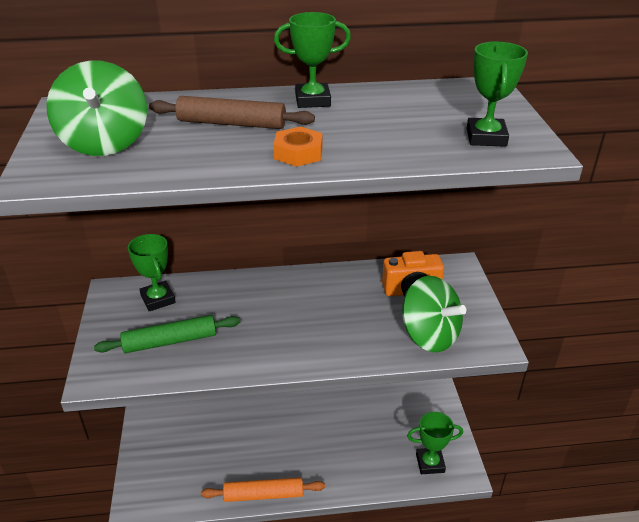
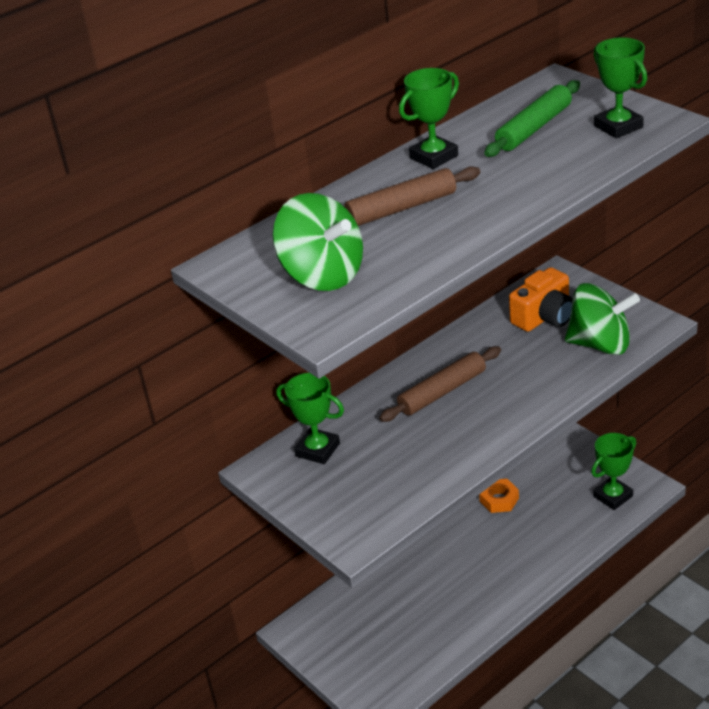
camera: 30 degrees left, 0 degrees up
(170, 341) = (382, 475): green rolling pin -> green rolling pin (534, 128)
(263, 495) = (492, 615): orange rolling pin -> none
(279, 306) = (442, 392): none -> brown rolling pin
(298, 153) = (499, 206): orange nut -> orange nut (499, 499)

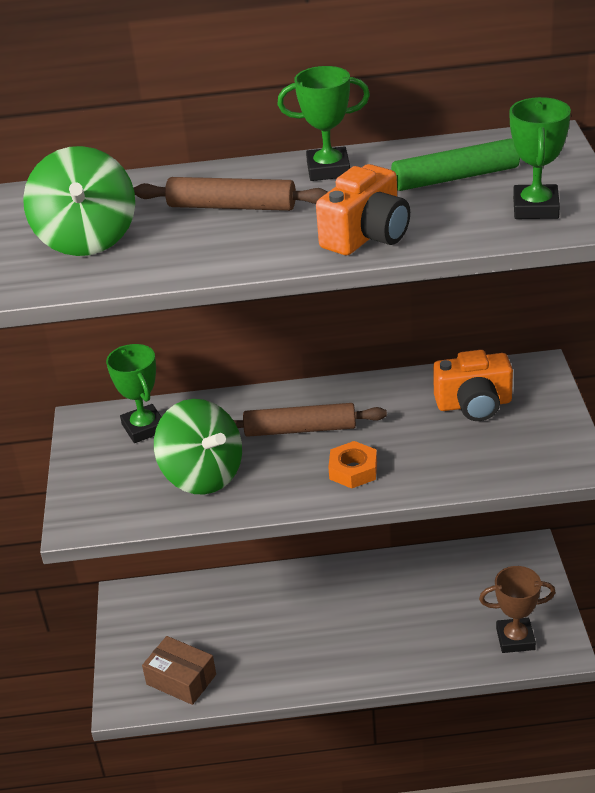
camera: 35 degrees right, 0 degrees up
(406, 661) = (181, 679): none -> brown box
(499, 499) = (407, 581): orange nut -> orange nut (353, 470)
(533, 187) = (367, 235): none -> orange camera
(600, 344) = (493, 457): green spinning top -> green spinning top (202, 475)
(613, 496) = (515, 639): green trophy -> brown trophy

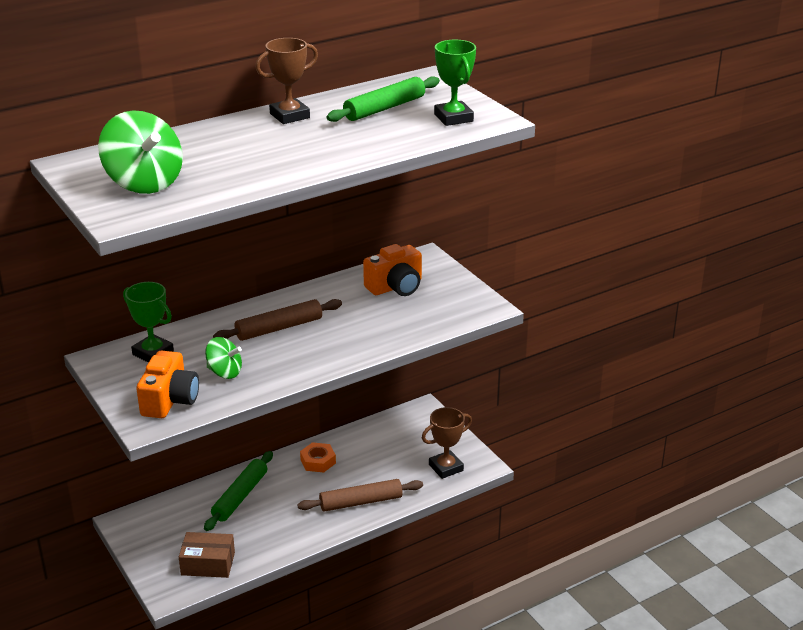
camera: 30 degrees left, 5 degrees down
(202, 475) = (224, 372): green spinning top -> green spinning top, size x0.58
(231, 206) = (238, 147): brown rolling pin -> brown rolling pin (361, 502)
(259, 603) = (240, 496): none -> green rolling pin
(328, 170) = (289, 116): green trophy -> brown trophy
(353, 470) = (337, 344): orange nut -> orange nut (318, 461)
(367, 235) = (354, 149): orange camera -> orange camera (170, 400)

